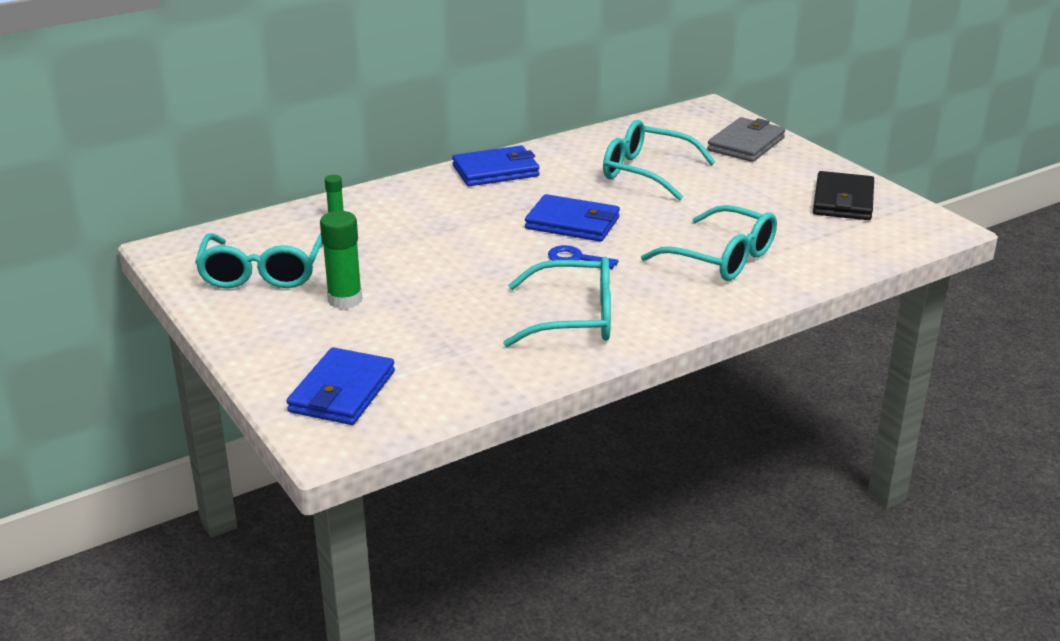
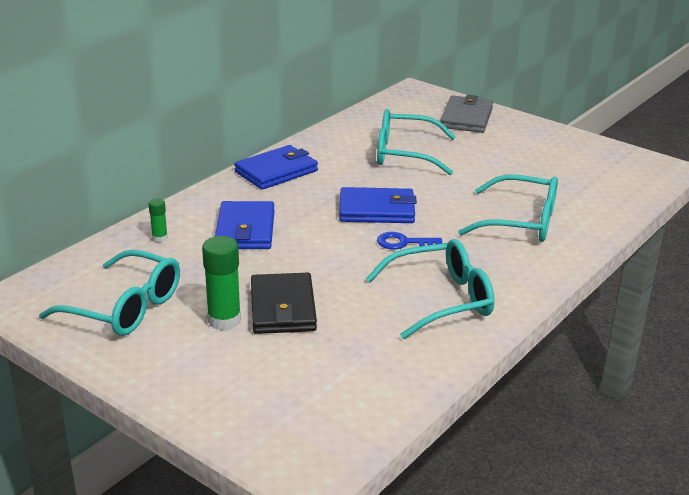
camera: 20 degrees left, 0 degrees up
(262, 273) = (125, 308): turquoise glasses -> turquoise glasses turned 45 degrees counterclockwise
(342, 392) = (285, 416): blue wallet -> blue wallet (245, 230)
(843, 201) = (576, 156): black wallet -> black wallet (283, 308)

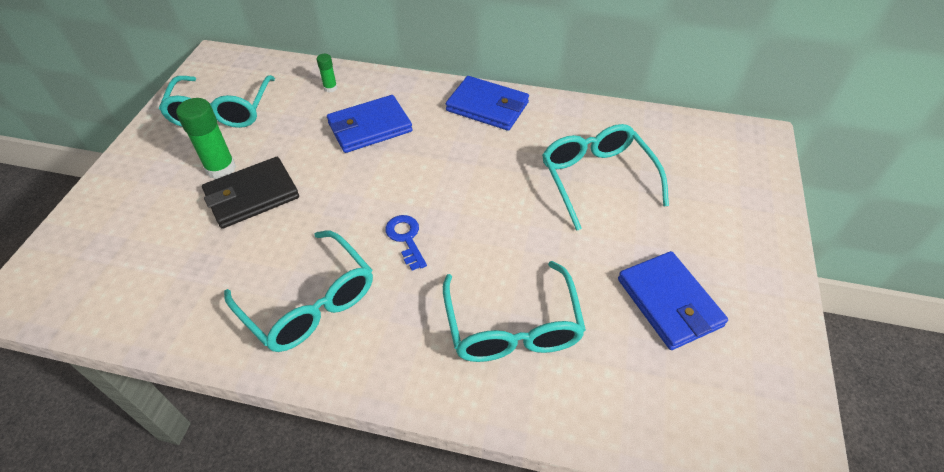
camera: 65 degrees right, 20 degrees up
(377, 210) = (459, 197): blue wallet -> blue wallet (669, 302)
(466, 118) = (734, 201): grey wallet -> none

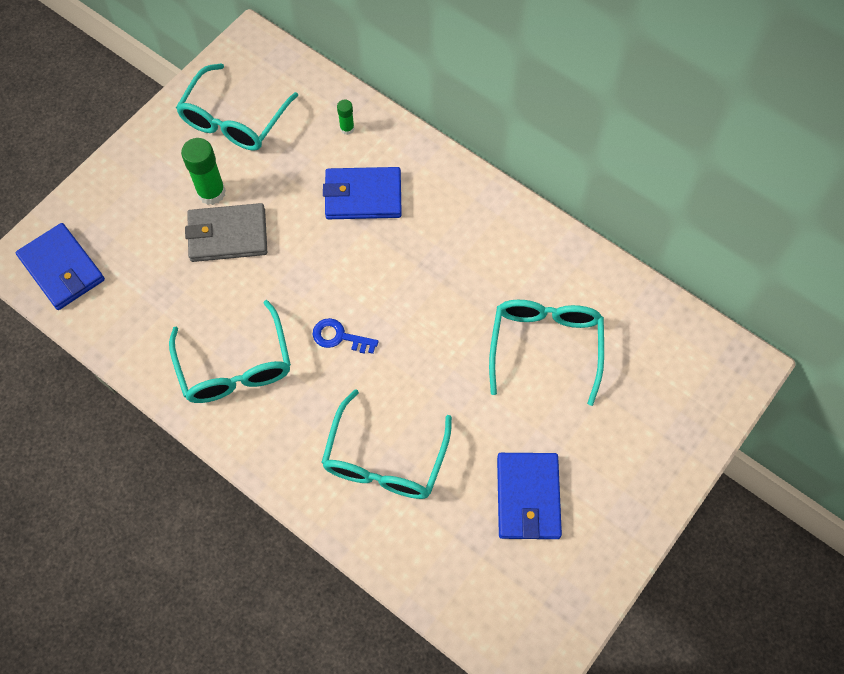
camera: 25 degrees right, 15 degrees up
(252, 195) = (227, 235): black wallet -> grey wallet
(406, 238) = (339, 337): blue key -> blue key turned 75 degrees counterclockwise
(487, 107) = (489, 215): blue wallet -> blue wallet (62, 269)

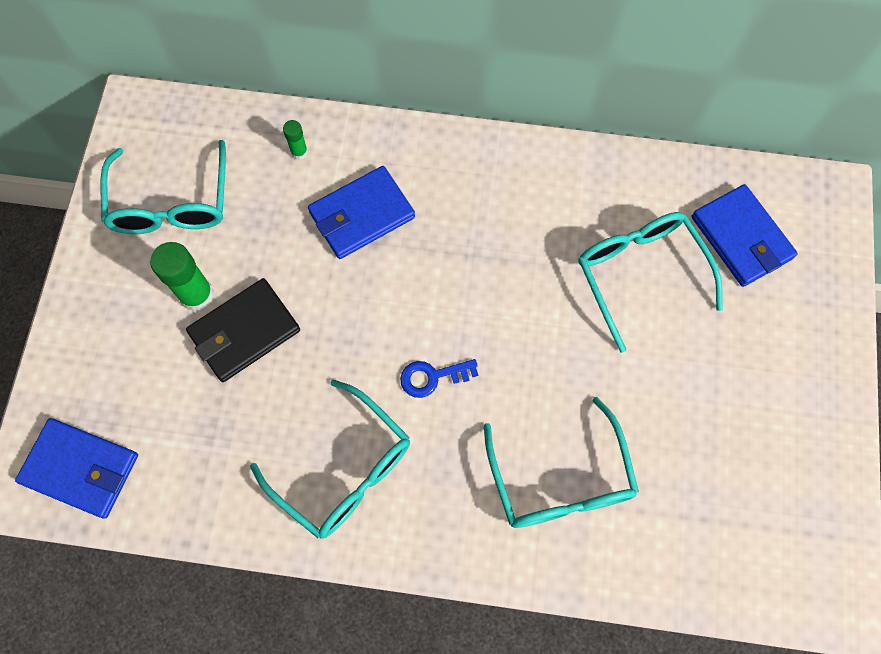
camera: 30 degrees left, 5 degrees up
(227, 235) = (244, 332): grey wallet -> black wallet
(528, 497) = (721, 436): blue wallet -> blue wallet (741, 238)

